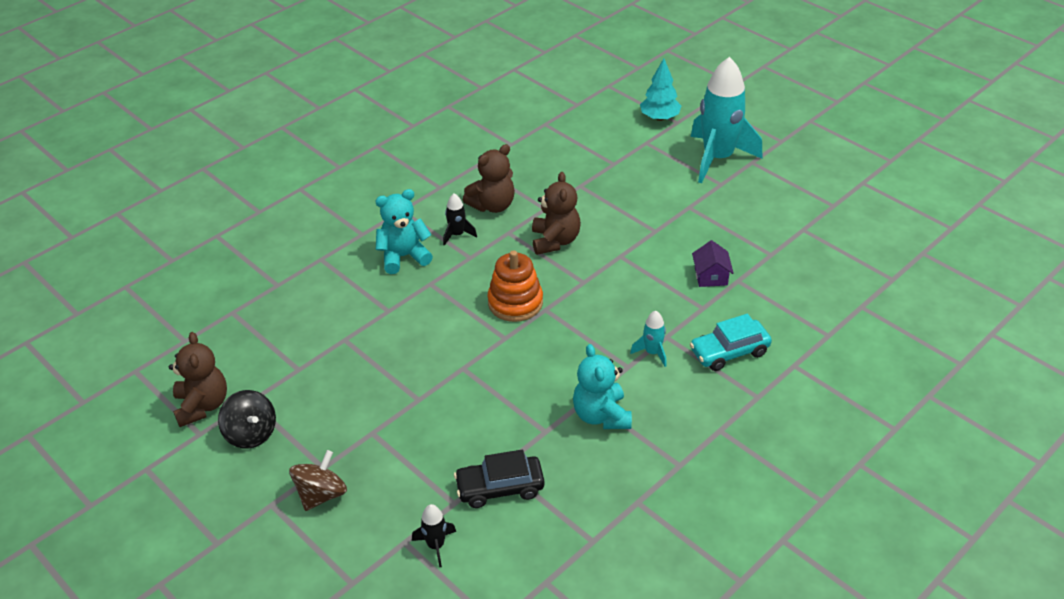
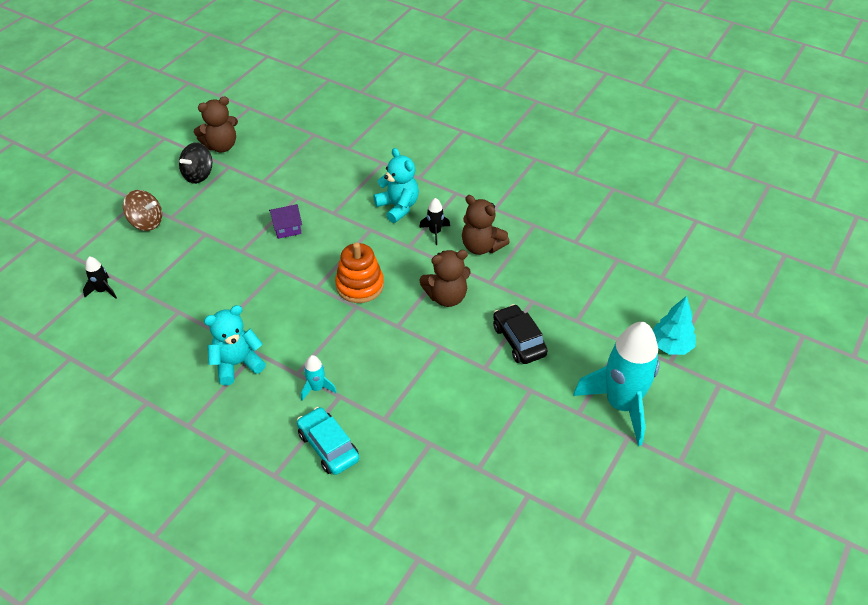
camera: 75 degrees right, 5 degrees up
(500, 488) = (157, 315): black car -> black car (519, 340)
(711, 276) = (430, 420): purple house -> purple house (287, 228)

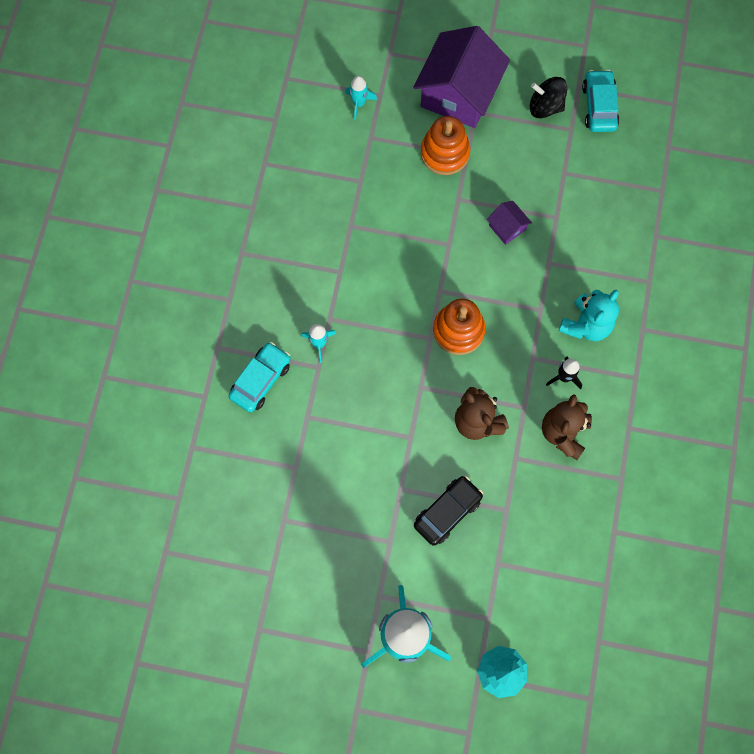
camera: 70 degrees right, 25 degrees up
(103, 290) = (359, 103): black rocket -> turquoise rocket
(146, 222) = (459, 94): brown spinning top -> purple house
(193, 247) = (445, 153): none -> orange stacking toy
(221, 146) = (599, 106): brown teddy bear -> turquoise car
(237, 364) = (320, 262): turquoise teddy bear -> none

